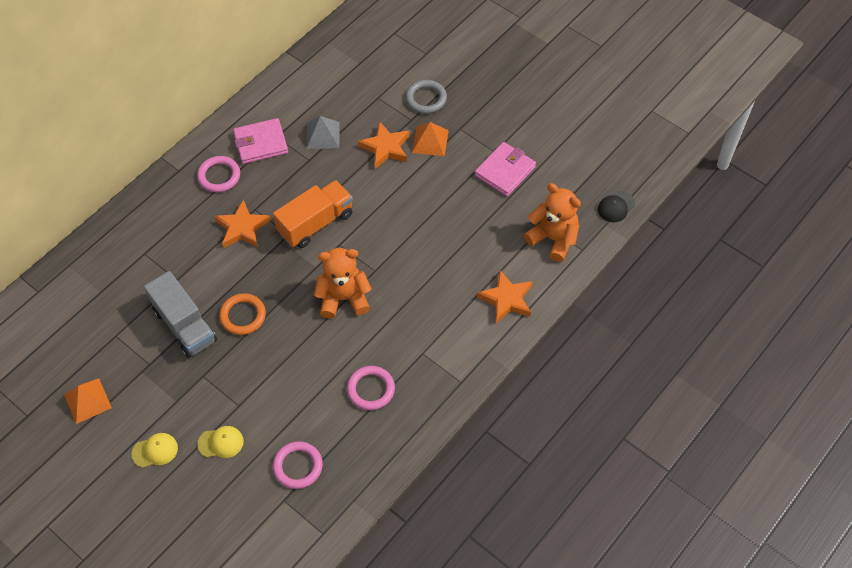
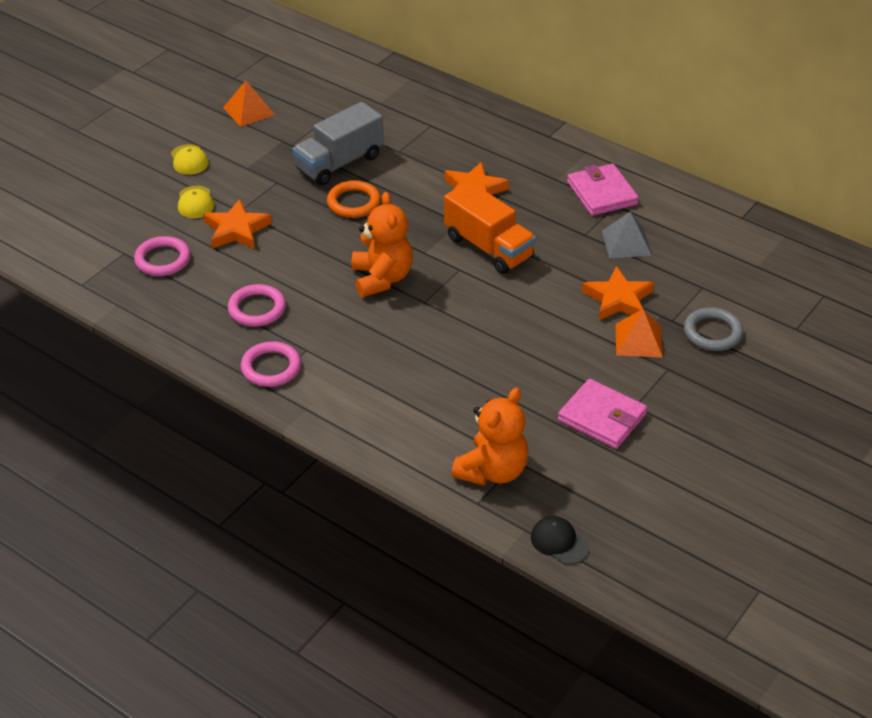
camera: 85 degrees right, 15 degrees down
(219, 176) = (546, 166): pink ring -> pink ring (271, 367)
(506, 299) = (389, 425): orange star -> orange star (236, 230)

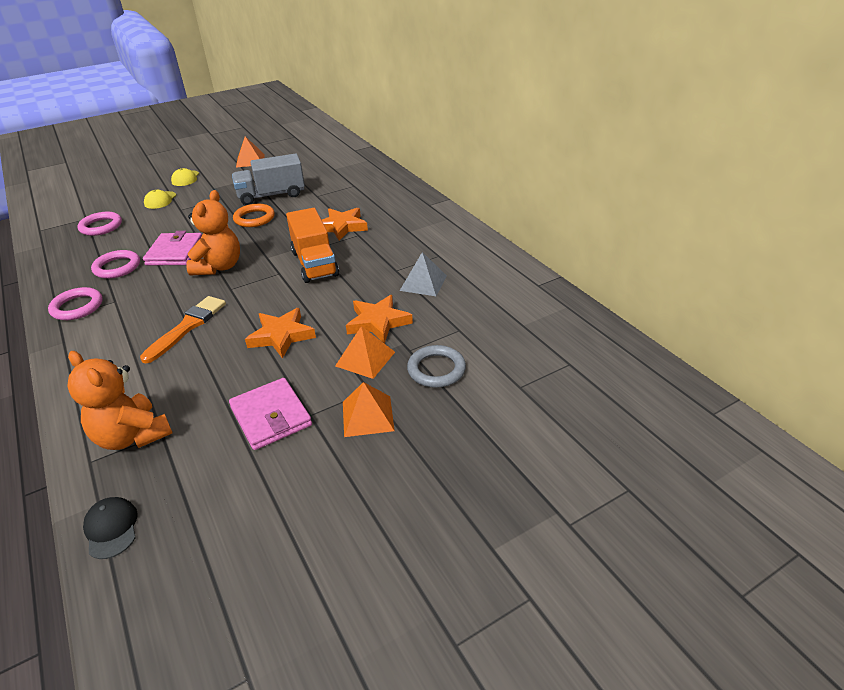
camera: 25 degrees right, 5 degrees down
(236, 230) = (164, 219): orange star -> orange star (281, 336)
(425, 356) = (187, 327): none -> orange brush
(492, 471) = (132, 436): orange teddy bear -> orange teddy bear turned 75 degrees clockwise
(601, 193) = (435, 246): pink wallet -> pink wallet (175, 252)
(687, 392) = (367, 416): none -> orange pyramid

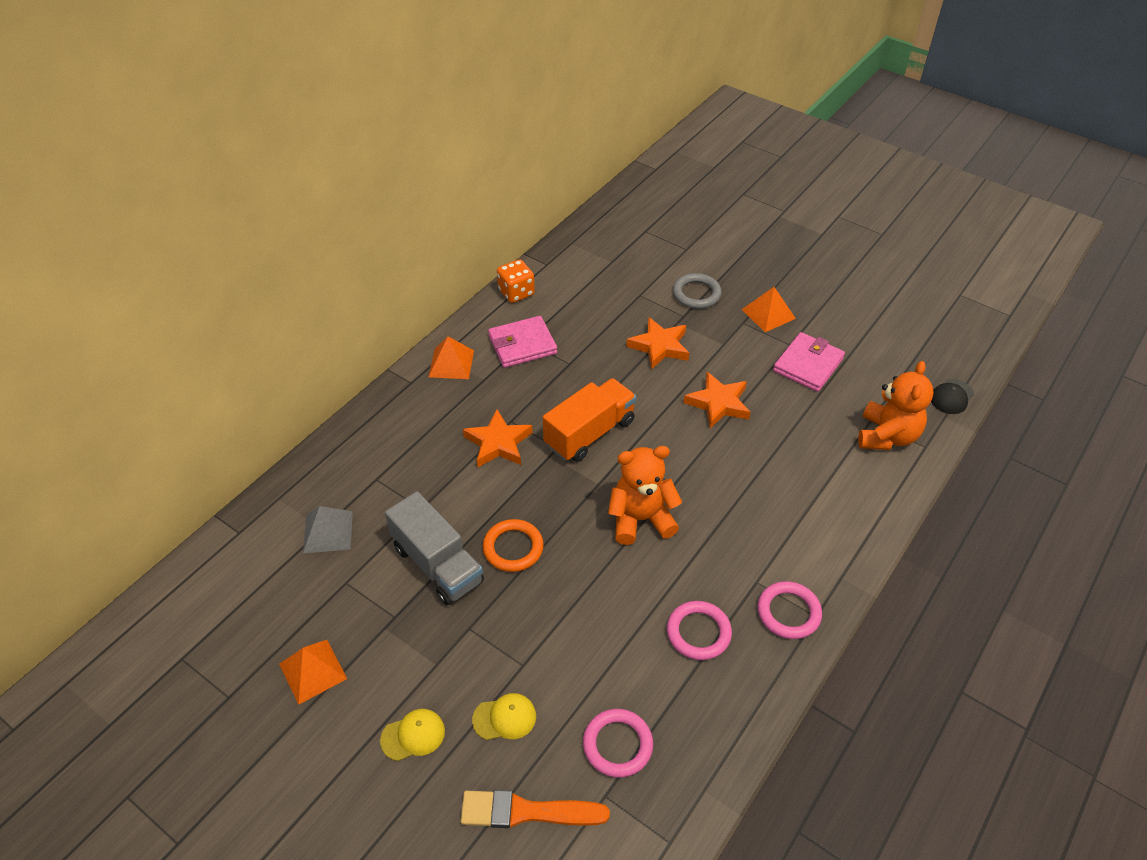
camera: 115 degrees left, 10 degrees up
(175, 252) = (634, 588): pink wallet -> pink wallet (522, 345)
(187, 327) = (752, 482): orange brush -> orange brush (526, 811)
(365, 359) = (711, 337): orange pyramid -> orange pyramid (451, 363)
(423, 283) = (582, 336): grey pyramid -> grey pyramid (328, 532)
(504, 261) = (516, 292): none -> orange dice

